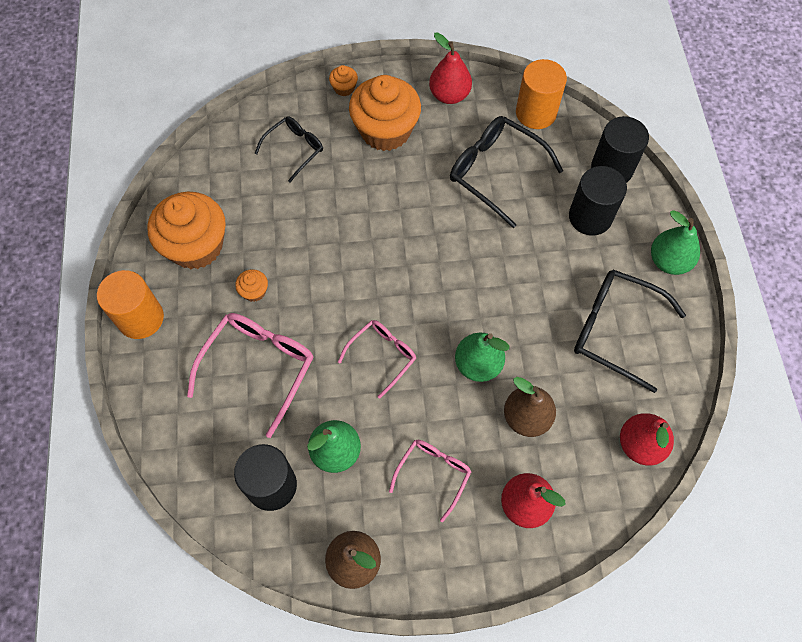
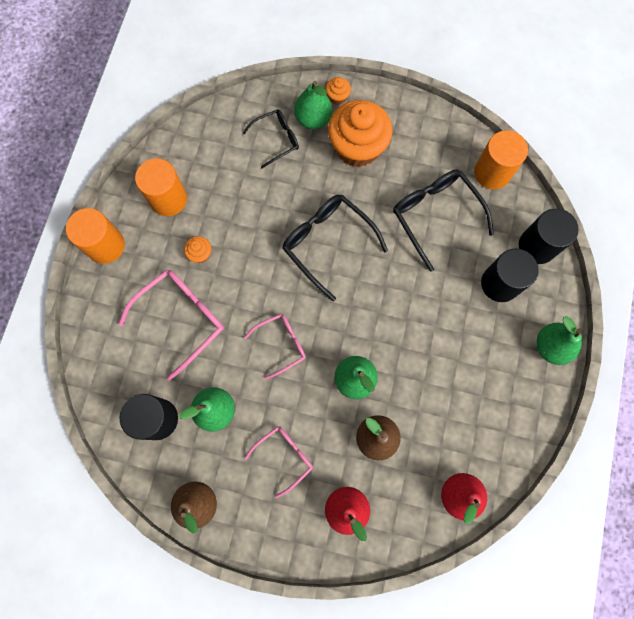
camera: 20 degrees right, 10 degrees up
(196, 246) = (168, 199): orange cupcake -> orange cylinder
(326, 117) = (313, 119): none -> green pear
(449, 95) = (424, 132): red pear -> none
(614, 330) = (479, 390): black glasses -> black glasses (327, 243)

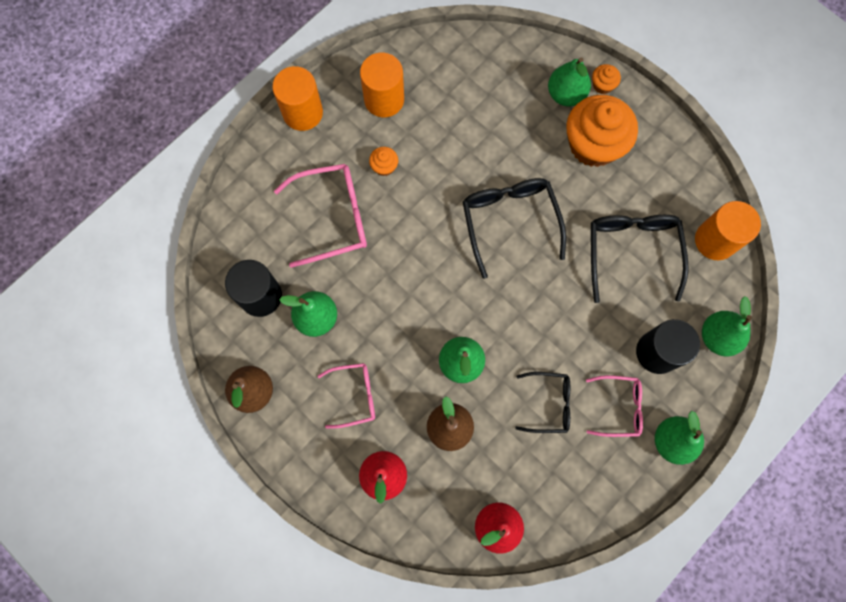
camera: 30 degrees right, 0 degrees up
(276, 139) = (518, 96): black glasses -> black glasses (549, 404)
(281, 344) = (411, 291): pink glasses -> pink glasses (619, 407)
(537, 246) = (717, 337): black cylinder -> green pear

